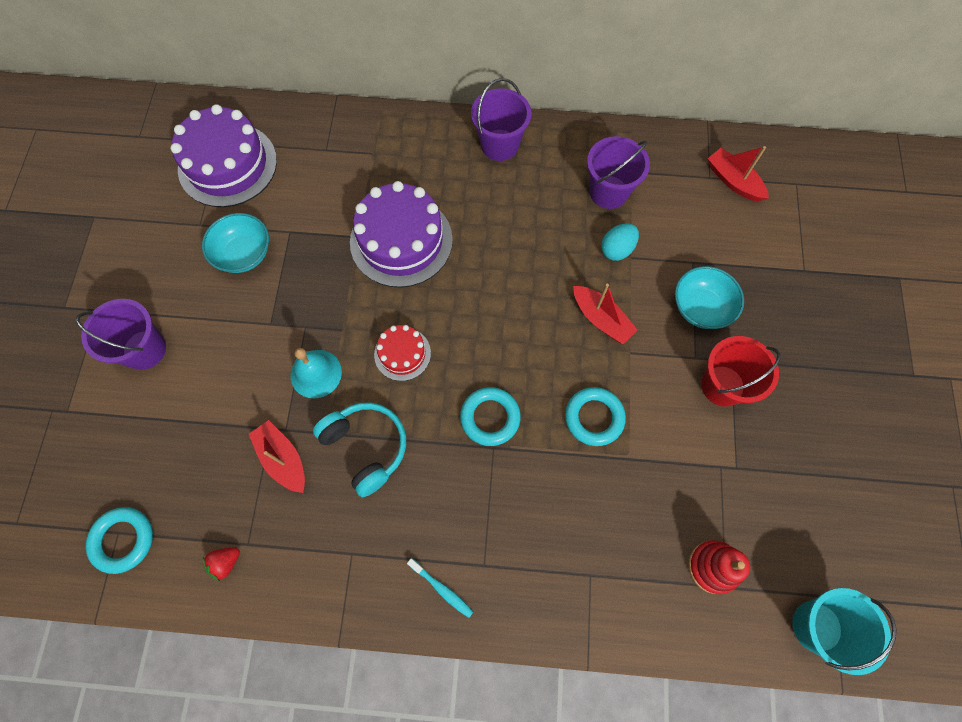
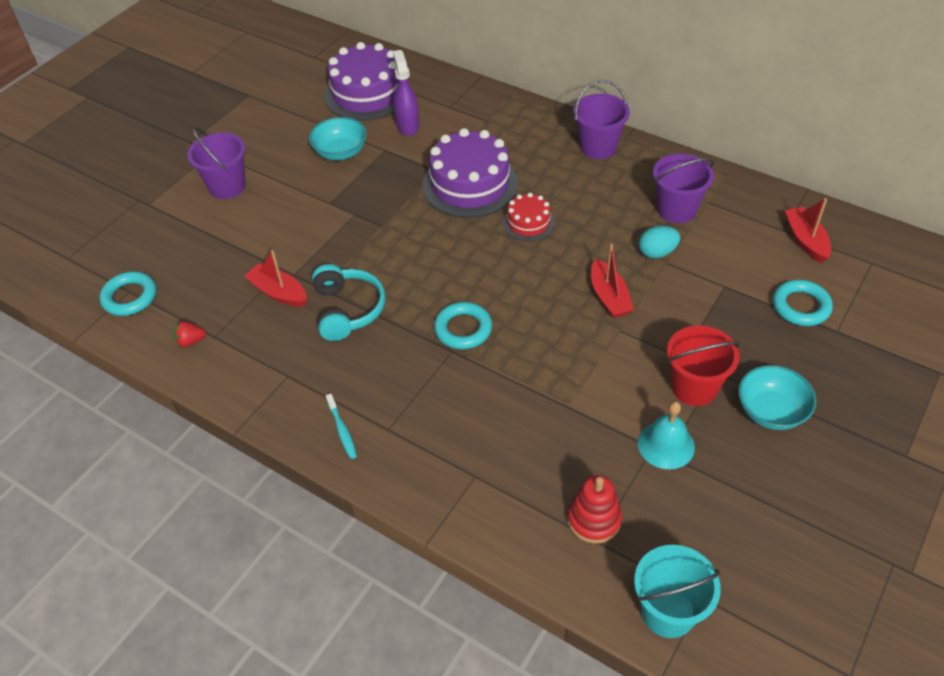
camera: 30 degrees right, 20 degrees down
(283, 459) = (278, 292): red boat -> red boat turned 45 degrees counterclockwise
(295, 191) = (407, 126): none -> purple spray bottle
(316, 373) = (342, 247): turquoise bell -> turquoise bell (666, 445)
(402, 354) = (419, 259): red cake -> red cake (528, 223)
(594, 417) = (555, 364): turquoise ring -> turquoise ring (801, 306)
(701, 307) = (711, 322): turquoise bowl -> turquoise bowl (771, 411)

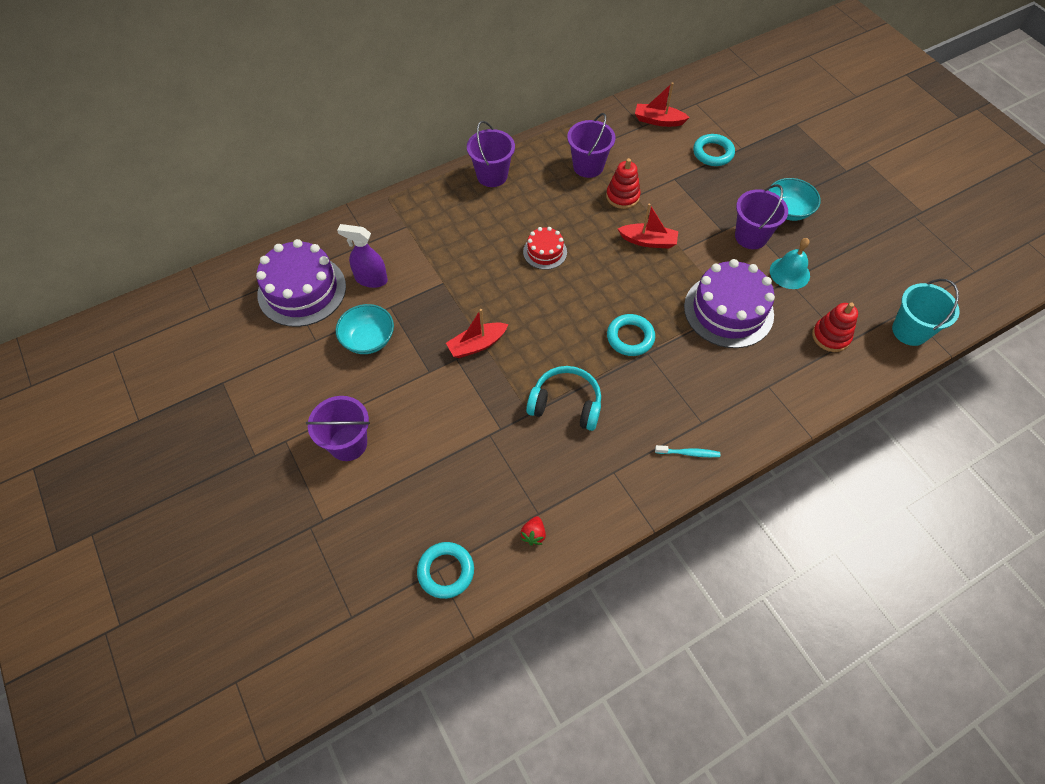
camera: 65 degrees left, 10 degrees up
(278, 292) = (515, 447): red boat -> red boat (477, 345)
(470, 184) = (476, 268): purple cake -> purple cake (728, 310)
(657, 252) = (622, 196): turquoise egg -> red stacking toy
(694, 387) = (751, 236): red bucket -> purple bucket

